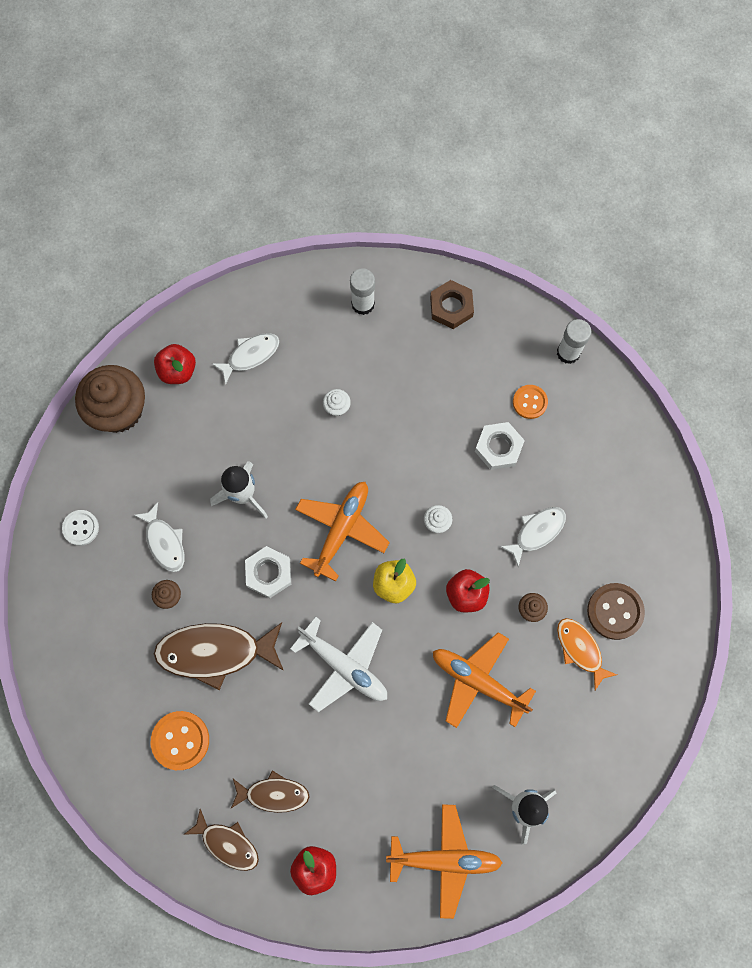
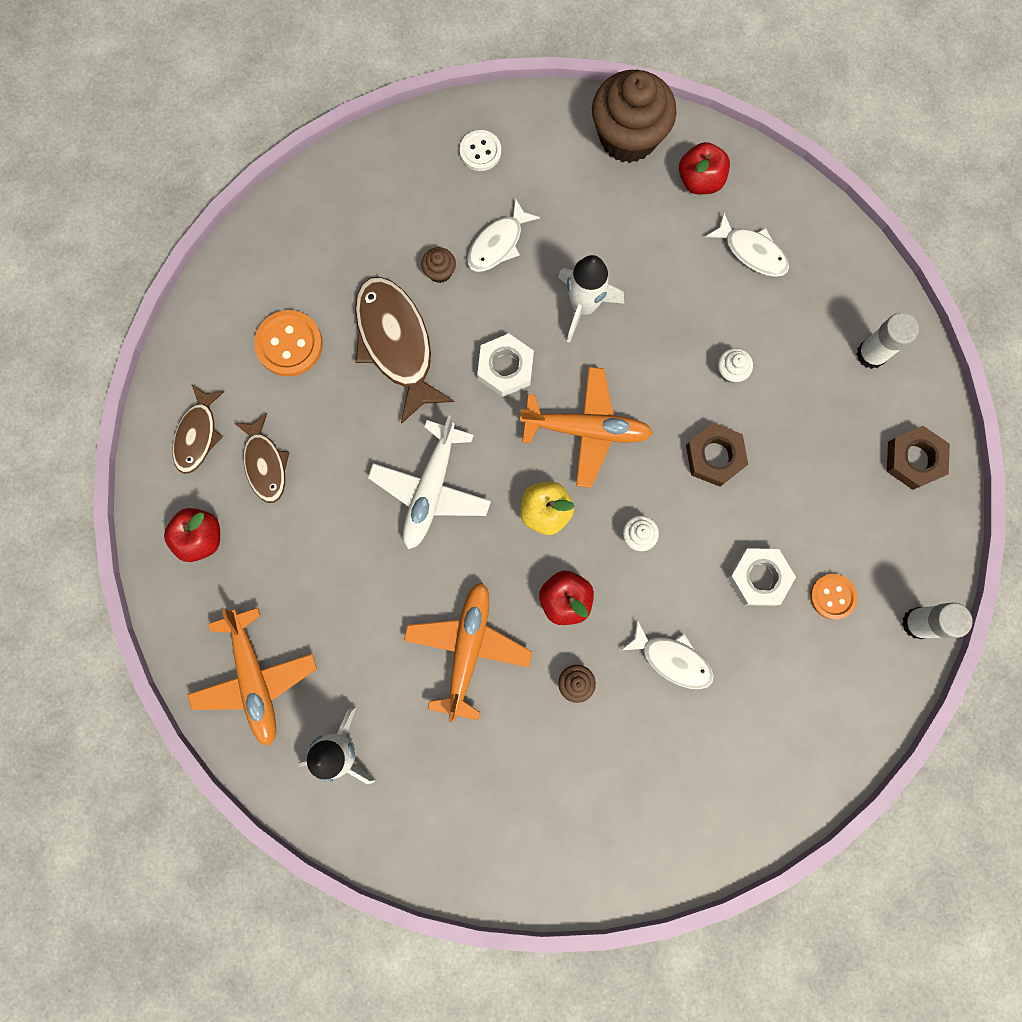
camera: 70 degrees right, 5 degrees up
(397, 444) = (714, 456): none -> brown nut
(580, 649) = (549, 759): orange fish -> none
(615, 611) = (611, 787): brown button -> none

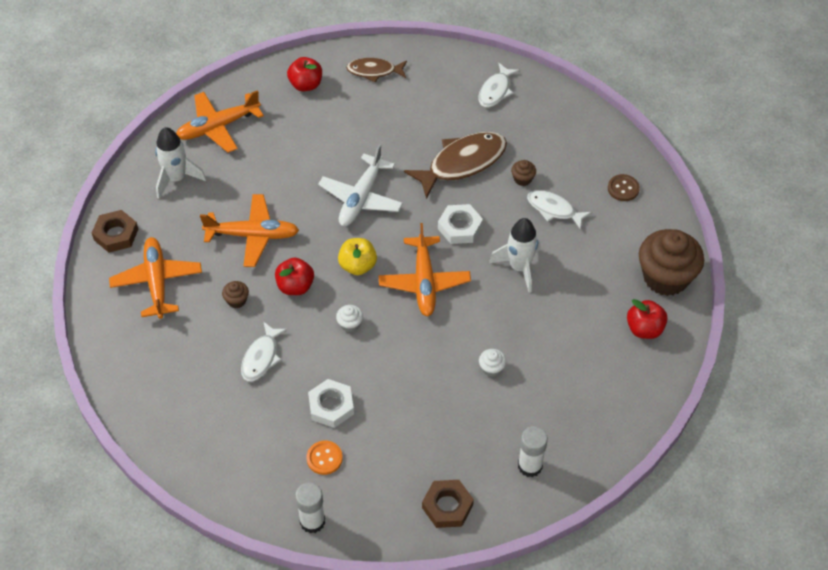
camera: 80 degrees right, 25 degrees down
(265, 464) = (361, 108): brown fish -> none
(289, 344) = (447, 106): orange button -> none
(431, 489) = (361, 198): white plane -> white plane turned 75 degrees counterclockwise
(480, 151) = (623, 188): white button -> brown button
(525, 793) = (157, 282): none -> orange plane
(714, 456) = (420, 366): brown nut -> brown nut (116, 234)
(751, 252) = (594, 371): white fish -> white fish (495, 91)

